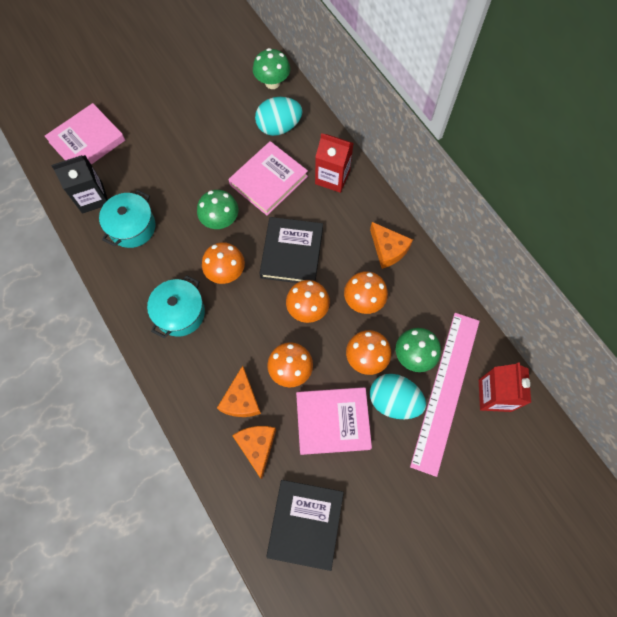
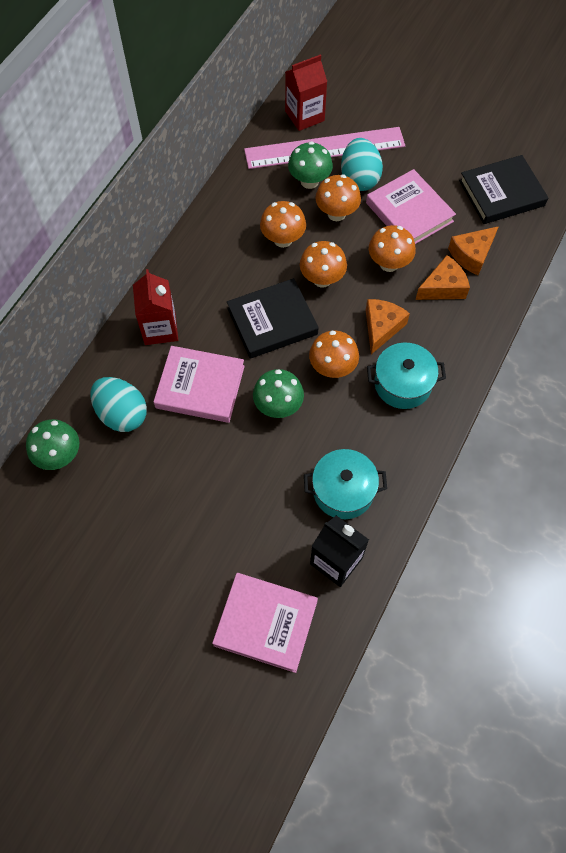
camera: 120 degrees left, 5 degrees down
(388, 249) = (215, 243): orange cheese -> orange cheese (381, 327)

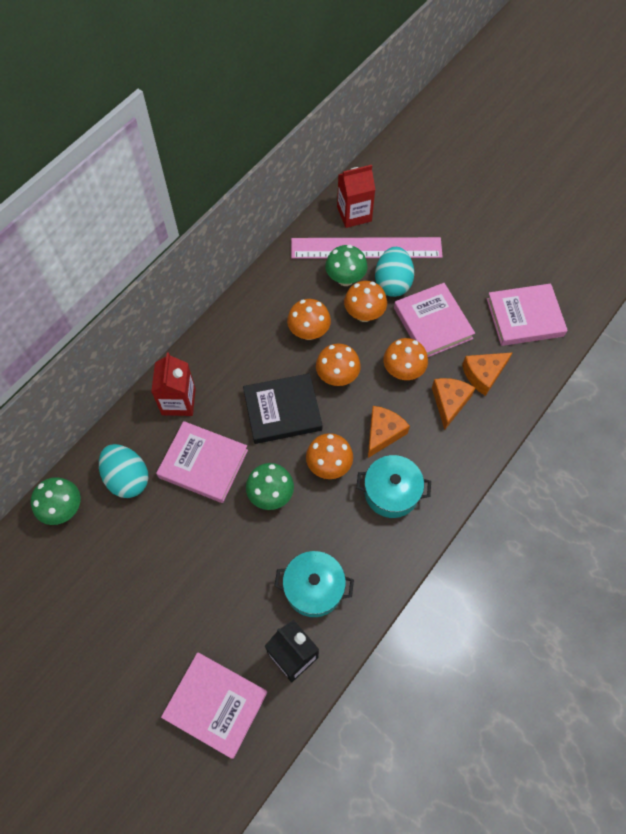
camera: 10 degrees right, 0 degrees up
(443, 287) = (449, 402): orange cheese -> orange cheese turned 60 degrees counterclockwise
(501, 193) = (524, 317): black book -> pink book

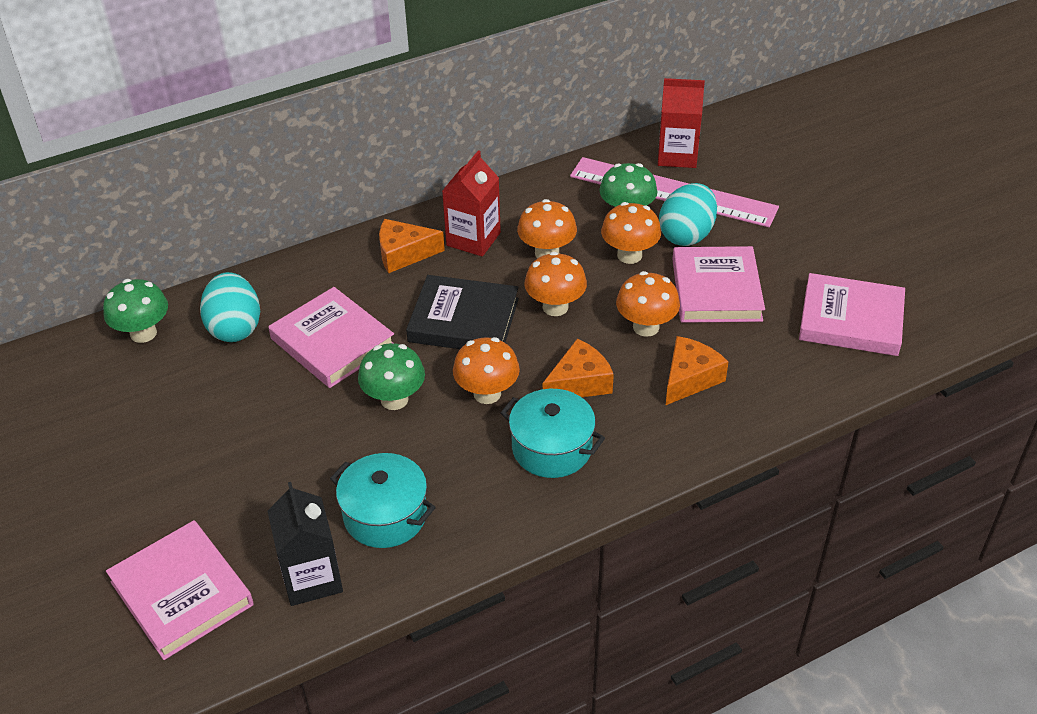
camera: 25 degrees right, 20 degrees down
(178, 401) = (344, 273): red carton -> red carton (473, 239)
(483, 374) = (756, 363): orange cheese -> orange cheese (404, 254)

